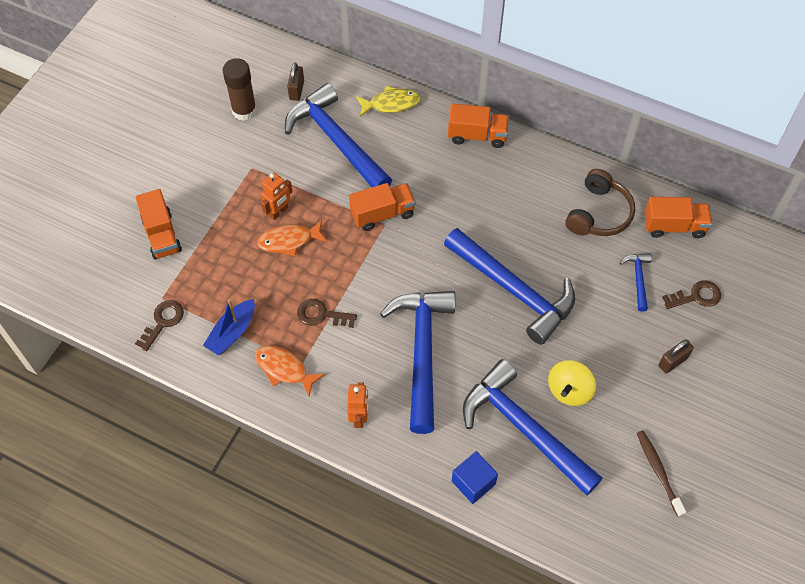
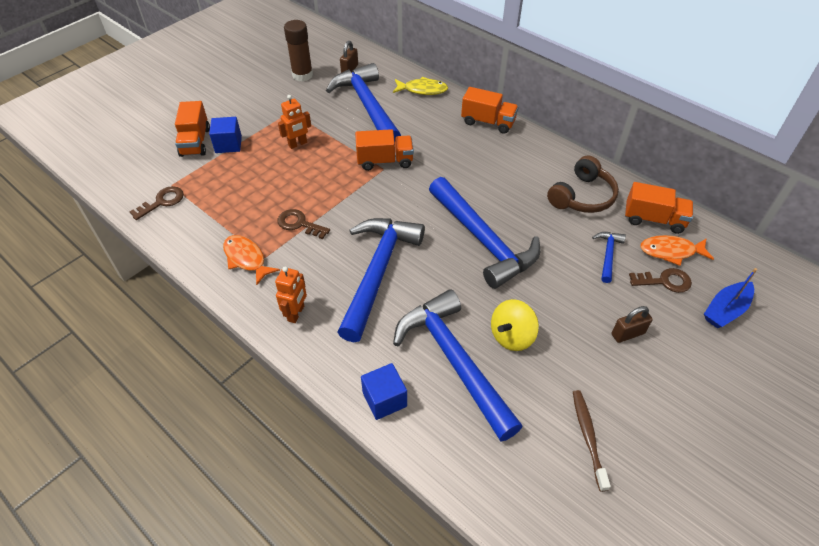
camera: 15 degrees right, 10 degrees down
(201, 230) = (228, 144): none -> blue cube
(232, 332) = (215, 221): blue boat -> blue boat (725, 310)
(289, 241) = (296, 165): orange fish -> orange fish (671, 251)

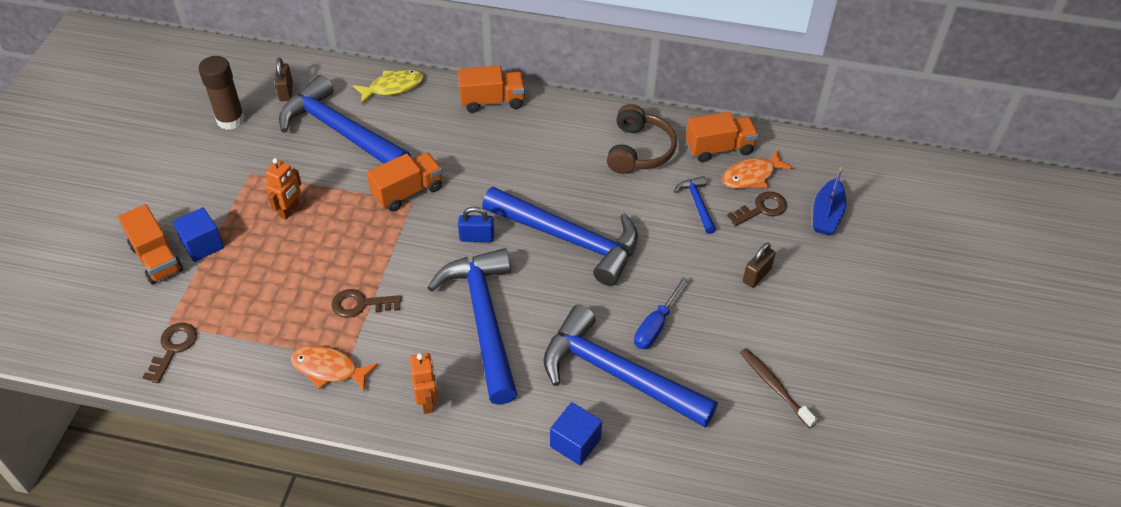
camera: 30 degrees left, 0 degrees up
(413, 211) = (476, 237): none -> blue padlock
(511, 336) = (656, 325): yellow spinning top -> blue screwdriver

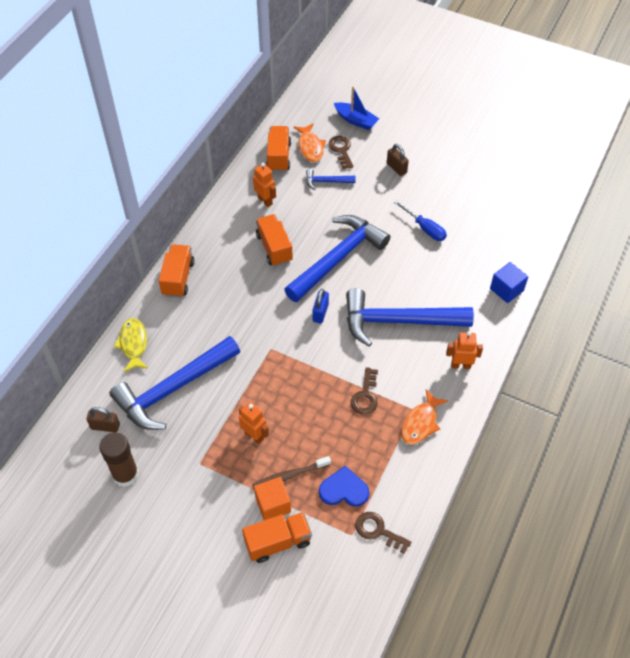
camera: 75 degrees left, 5 degrees up
(202, 245) = (273, 504): blue cube -> orange cube
(226, 306) = (344, 489): none -> blue heart
(407, 192) = (260, 350): orange truck -> orange truck (274, 248)
(617, 374) = (459, 257): blue hammer -> none
(639, 150) = (265, 201): brown headphones -> orange robot
(774, 387) = (483, 183): brown toothbrush -> brown toothbrush (289, 475)

